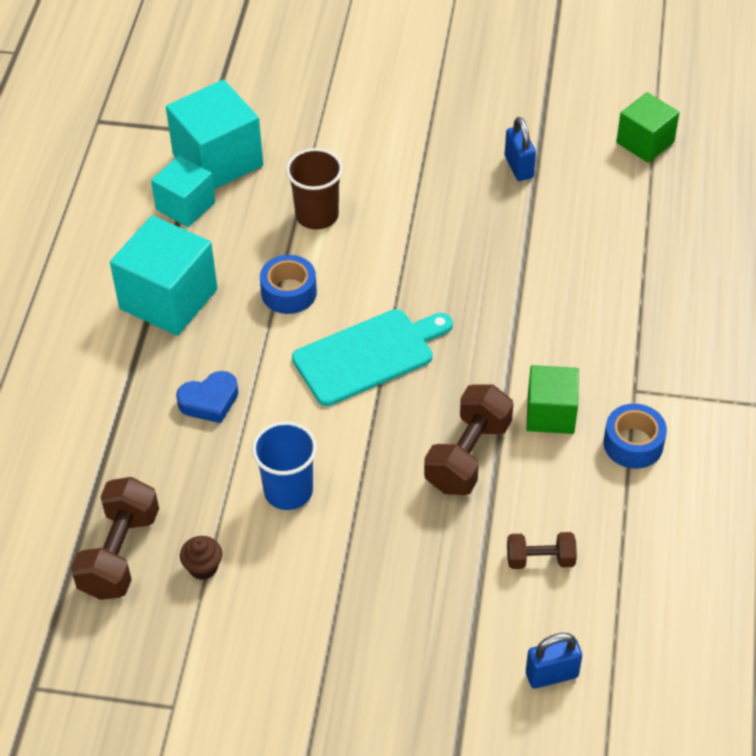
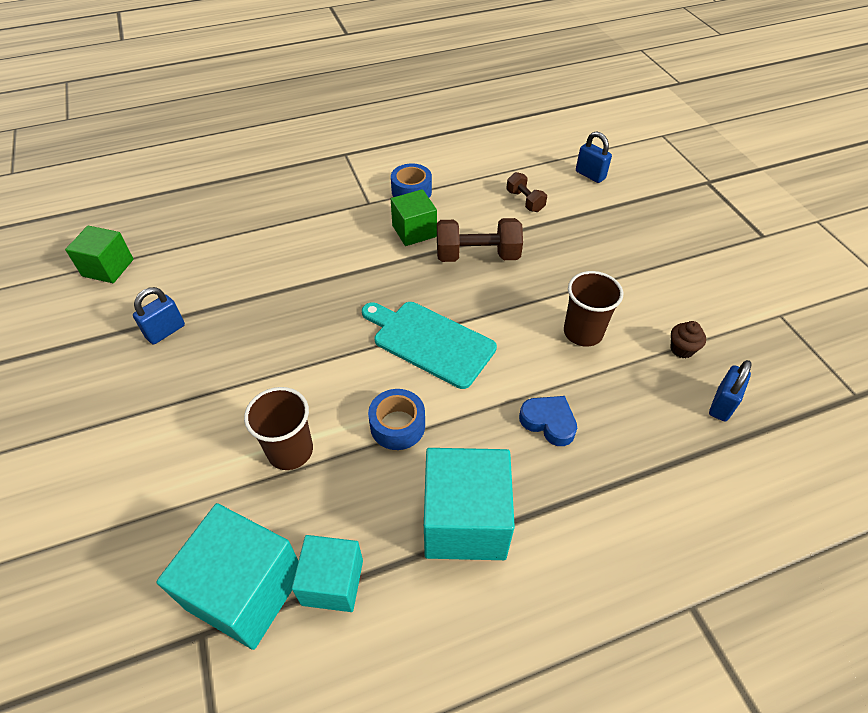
camera: 120 degrees left, 0 degrees up
(119, 553) = (722, 404): brown dumbbell -> blue padlock
(288, 491) = (583, 332): blue cup -> brown cup

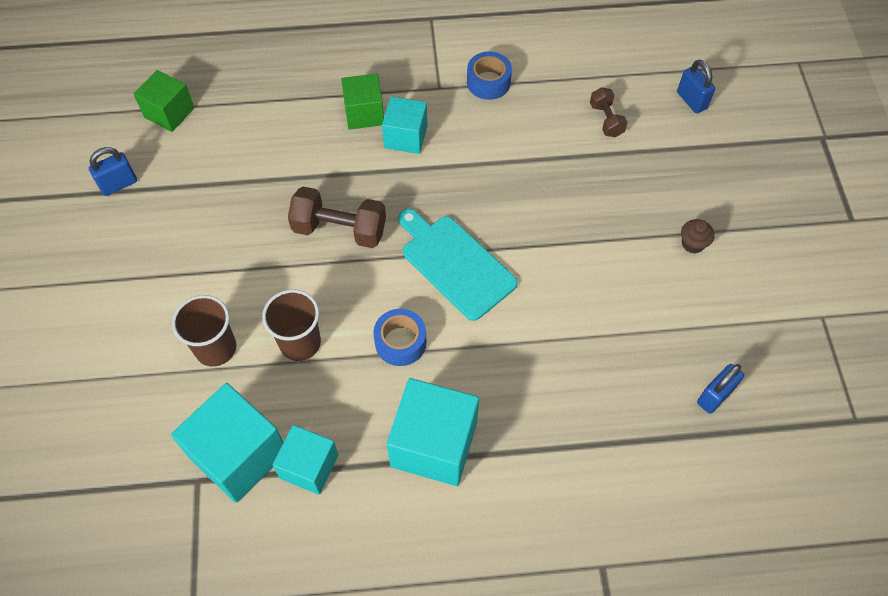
camera: 15 degrees right, 10 degrees up
(165, 331) = (212, 196): blue padlock -> blue padlock (119, 184)
(349, 245) = (405, 137): none -> turquoise cube
(414, 231) = (476, 133): green cube -> green cube (364, 113)
(477, 256) = (532, 177): brown dumbbell -> brown dumbbell (339, 229)
(548, 422) = (540, 373): blue heart -> none
(583, 332) = (608, 289): brown cup -> brown cup (215, 348)
(682, 349) = (701, 330): brown cupcake -> brown cupcake (692, 244)

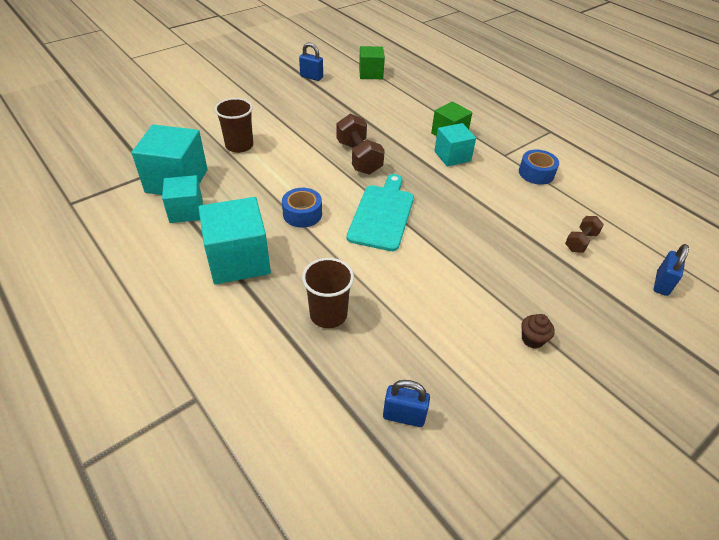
camera: 55 degrees right, 15 degrees down
(300, 343) = (268, 174): brown cup -> brown cup (328, 314)

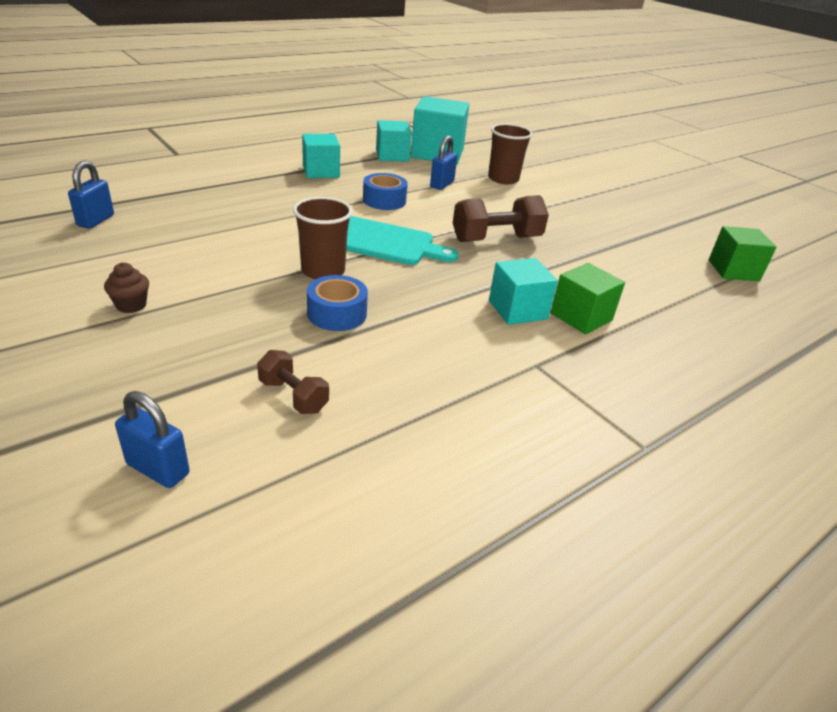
camera: 90 degrees right, 10 degrees down
(238, 260) = (321, 171): turquoise cube -> turquoise cube, size x0.63
(311, 77) = (685, 226): blue padlock -> blue padlock (442, 184)
(328, 314) = (234, 201): brown cup -> brown cup (323, 271)
(536, 173) = (485, 390): blue tape -> blue tape (337, 314)

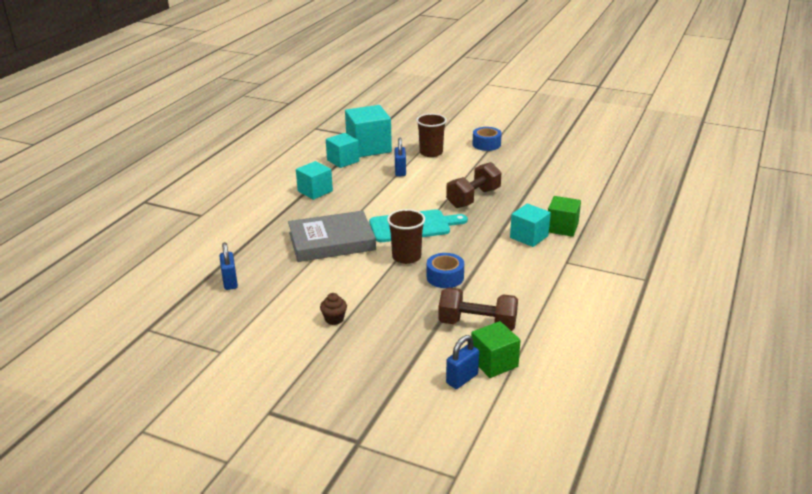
camera: 25 degrees left, 5 degrees down
(158, 469) = (462, 379): blue padlock -> blue padlock turned 45 degrees counterclockwise
(263, 222) = (331, 241): none -> grey book
(293, 396) = (477, 325): brown dumbbell -> brown dumbbell, size x1.73
(384, 200) = (381, 197): blue tape -> blue tape (486, 144)
(733, 270) = (609, 168): green cube -> green cube (494, 362)

